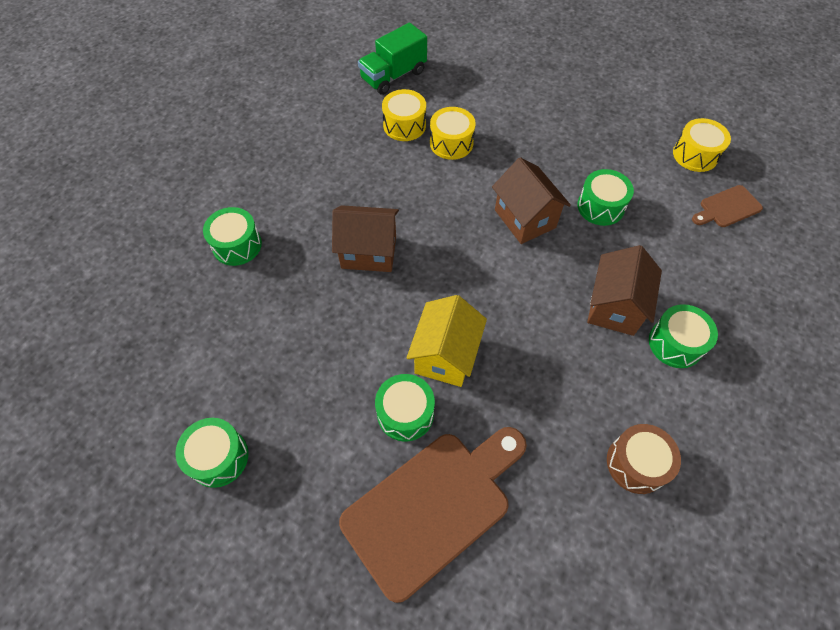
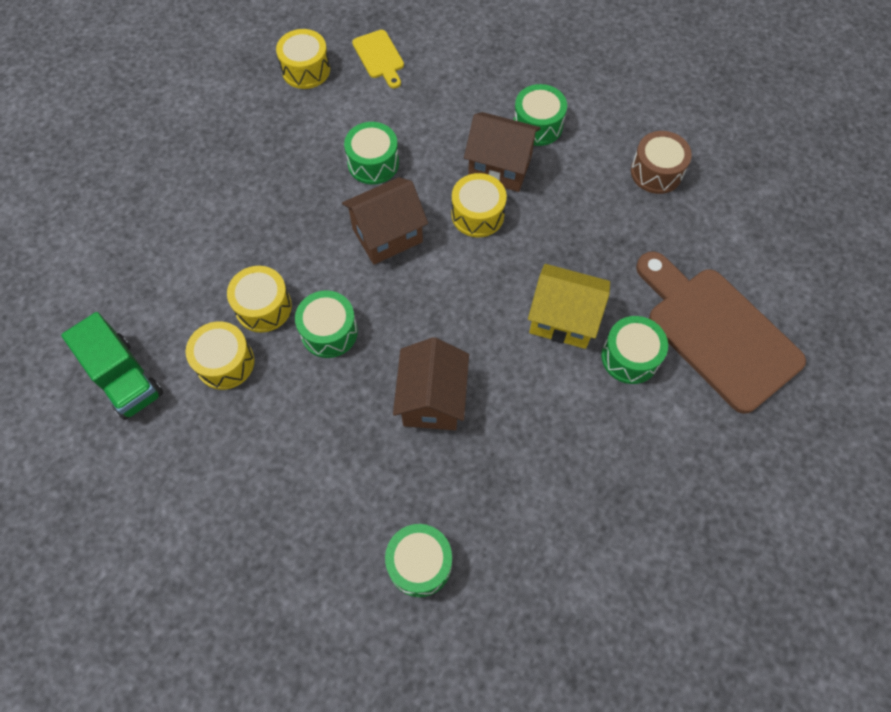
camera: 90 degrees left, 5 degrees up
(218, 457) = (698, 541): green drum -> green drum (329, 332)
(555, 287) = (477, 214): none -> yellow drum
(727, 208) = (379, 57): brown cutting board -> yellow cutting board

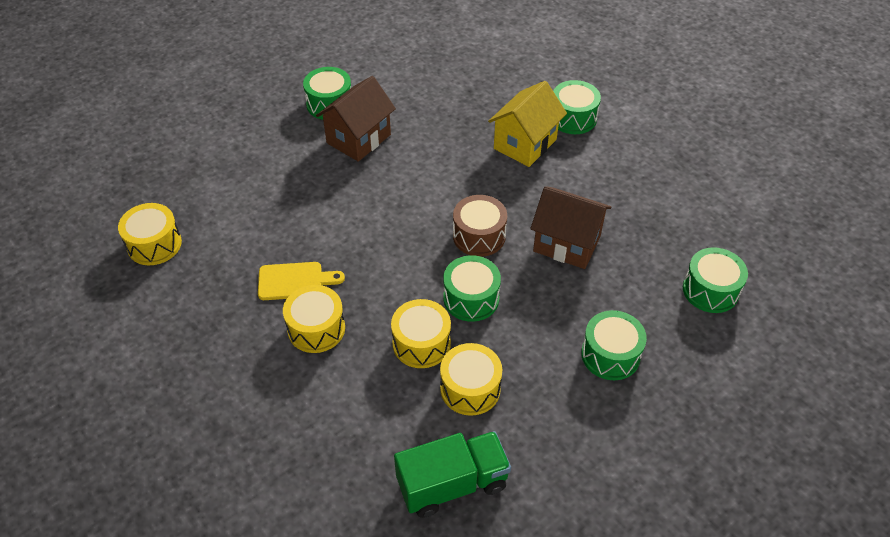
camera: 70 degrees left, 15 degrees down
(373, 163) = (302, 221): green drum -> green drum (610, 355)
(379, 57) = (180, 185): yellow cutting board -> yellow cutting board (295, 281)
(387, 235) = (388, 231): brown house -> none
(477, 214) = (399, 166): yellow drum -> yellow drum (316, 329)
(656, 172) = (416, 53): brown drum -> brown drum (479, 236)
(717, 332) = (570, 68): brown cutting board -> none

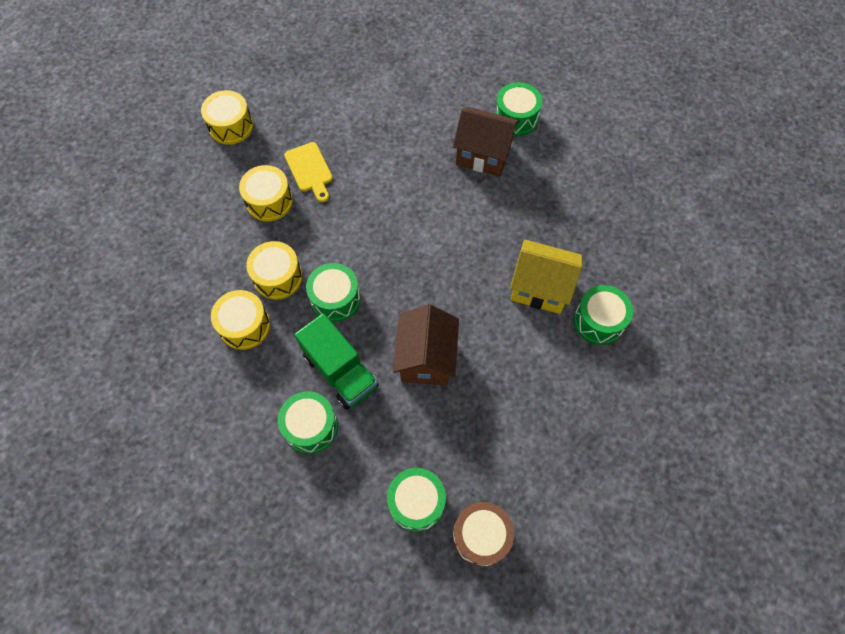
camera: 70 degrees right, 15 degrees up
(154, 244) = (313, 70): yellow drum -> yellow drum (231, 126)
(452, 484) = (157, 339): green truck -> green truck (340, 371)
(479, 236) = (407, 284): brown drum -> brown drum (481, 536)

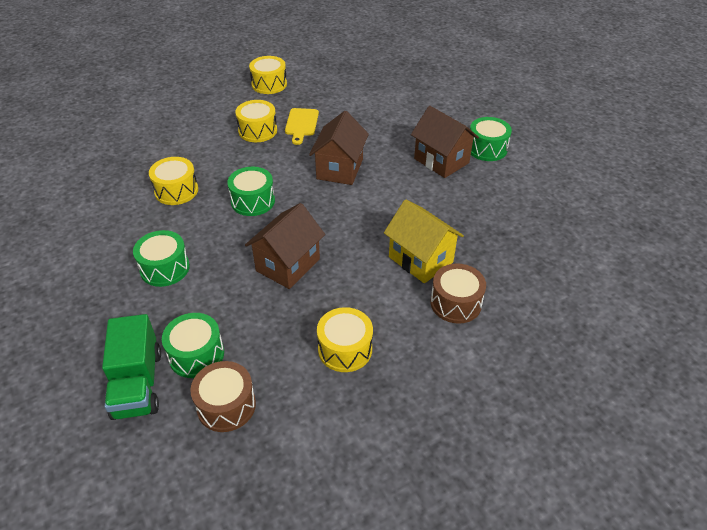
camera: 30 degrees right, 20 degrees down
(278, 277) = (224, 173): yellow drum -> yellow drum (345, 349)
(340, 371) = (217, 244): green truck -> green truck (138, 384)
(392, 213) = (340, 169): none -> brown house
(598, 321) = (455, 303): green drum -> brown drum

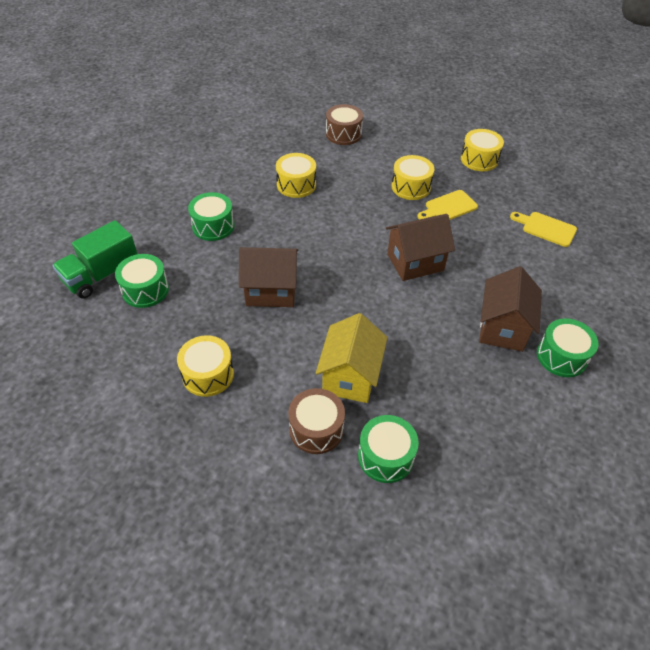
camera: 55 degrees right, 5 degrees up
(226, 405) = (111, 332): brown drum -> brown drum (343, 134)
(253, 201) = (324, 231): green drum -> green drum (385, 456)
(371, 94) = (546, 228): none -> yellow cutting board

